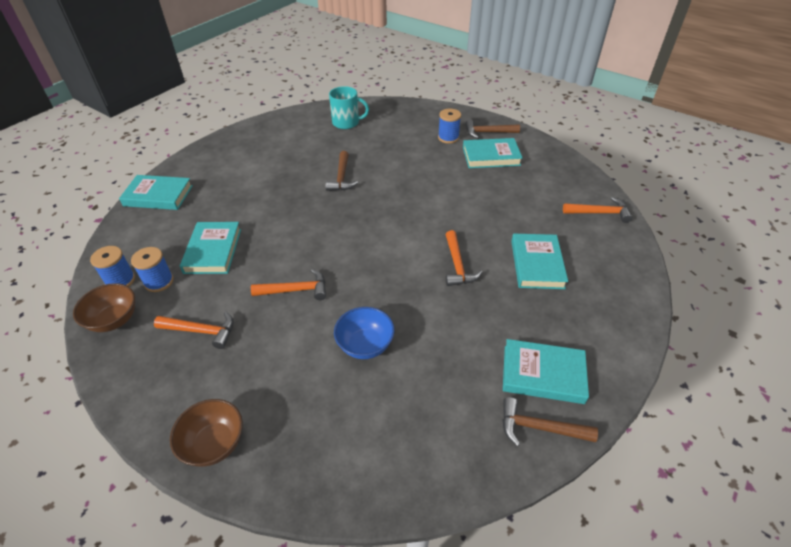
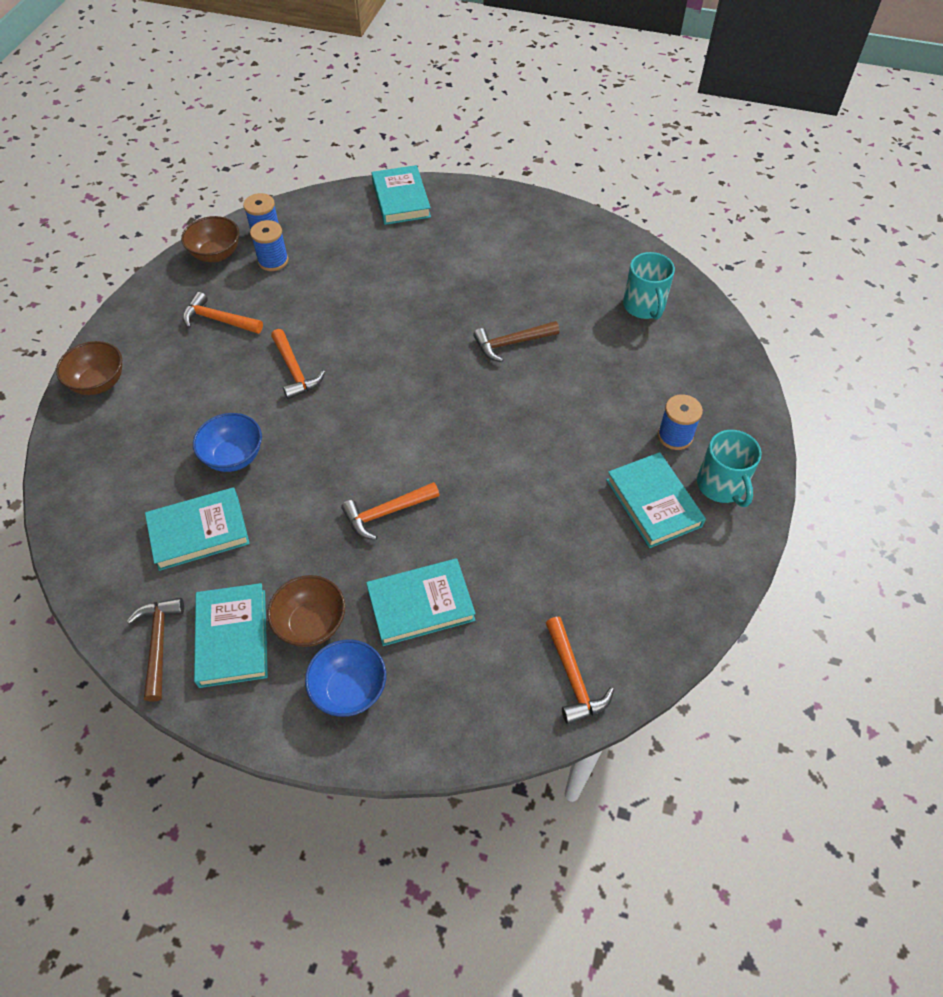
camera: 70 degrees right, 10 degrees up
(201, 331) = (219, 320): orange hammer -> orange hammer turned 120 degrees clockwise
(213, 251) = (331, 281): turquoise book -> turquoise book (199, 532)
(488, 132) = (721, 485): brown hammer -> turquoise mug
(540, 323) = (311, 623): none -> brown bowl
(596, 313) = (349, 689): none -> blue bowl

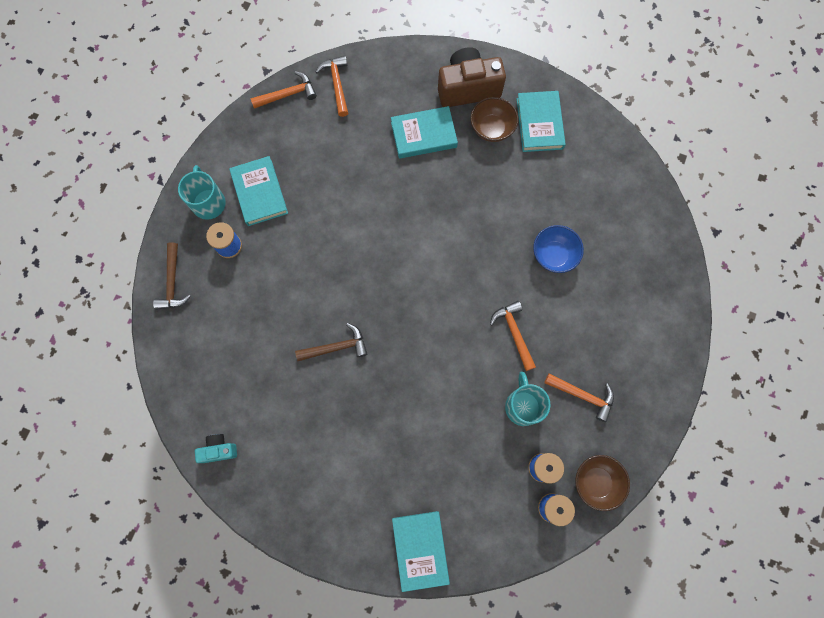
camera: 175 degrees left, 20 degrees up
(99, 383) = (669, 334): brown bowl -> none
(159, 644) = (584, 123): brown hammer -> brown hammer (173, 282)
(199, 532) = (570, 196): turquoise book -> none
(349, 689) = (468, 88): blue bowl -> brown camera
(387, 513) = (443, 200): orange hammer -> orange hammer (288, 94)
(622, 253) = (219, 450): none -> turquoise camera
(644, 306) = (216, 379): turquoise mug -> turquoise mug (522, 405)

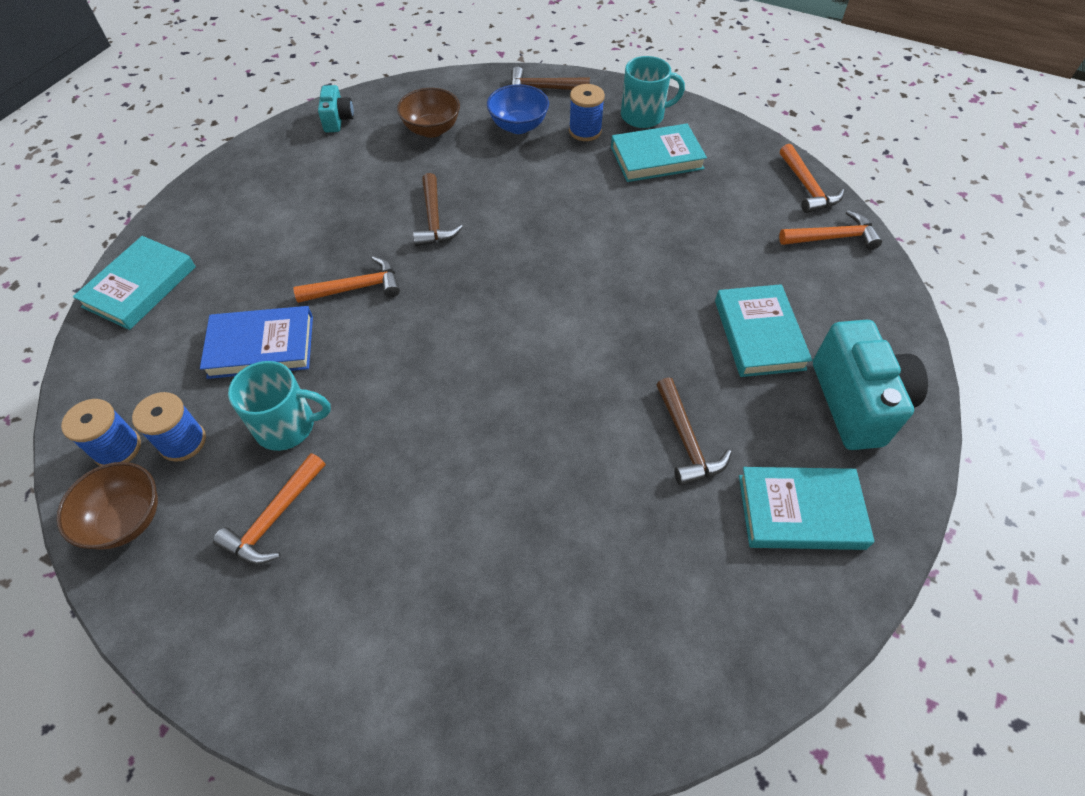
camera: 95 degrees right, 20 degrees down
(420, 549) = (140, 287): turquoise book -> turquoise book turned 60 degrees counterclockwise
(464, 441) = (261, 346): none -> blue book
(468, 88) = (856, 402): brown camera -> turquoise camera
(492, 128) = (781, 431): brown bowl -> brown bowl (432, 129)
(504, 177) = (686, 440): none -> brown hammer
(514, 333) = (407, 426): orange hammer -> orange hammer (356, 288)
(554, 255) = (535, 504): blue bowl -> blue bowl (518, 126)

